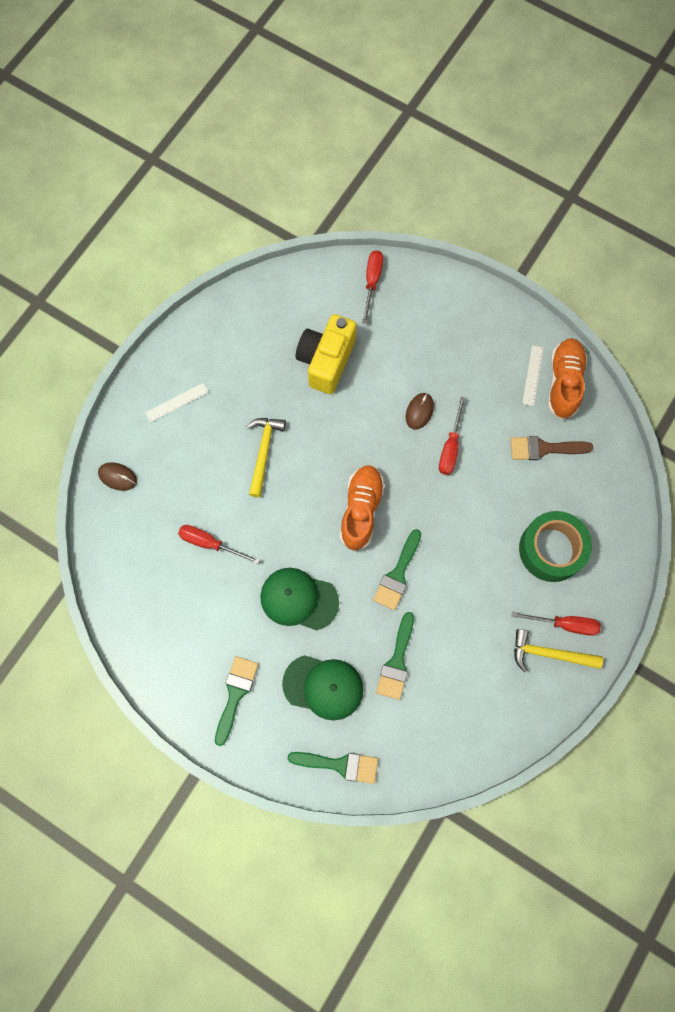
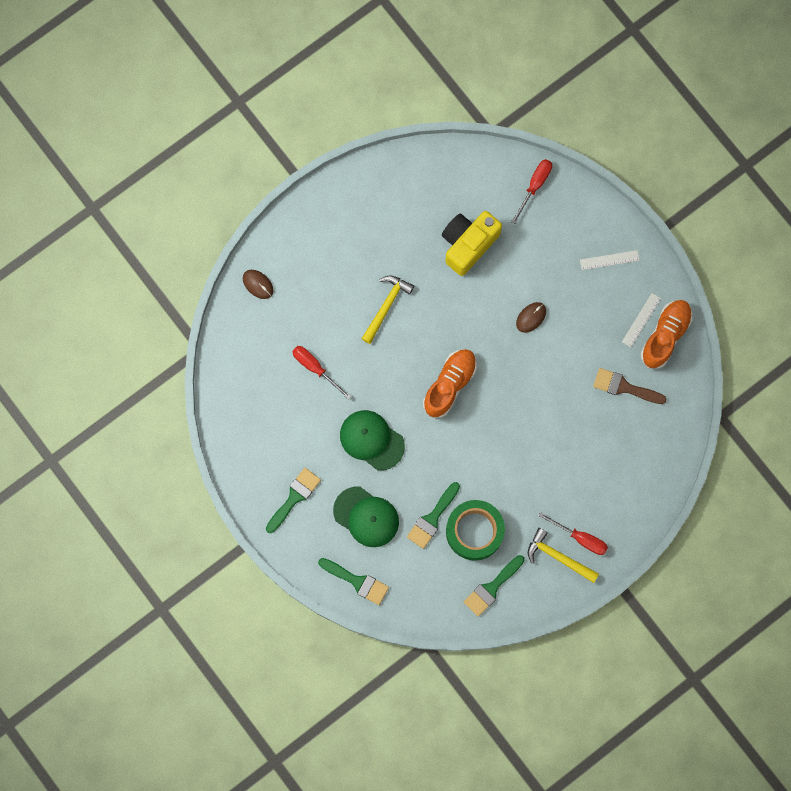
camera: 20 degrees right, 5 degrees up
(177, 402) = (328, 237): white ruler -> white ruler (609, 260)
(397, 574) = (460, 449): green brush -> green brush (492, 588)
(450, 447) = (545, 358): red screwdriver -> none
(551, 549) = (595, 474): green tape -> green tape (474, 531)

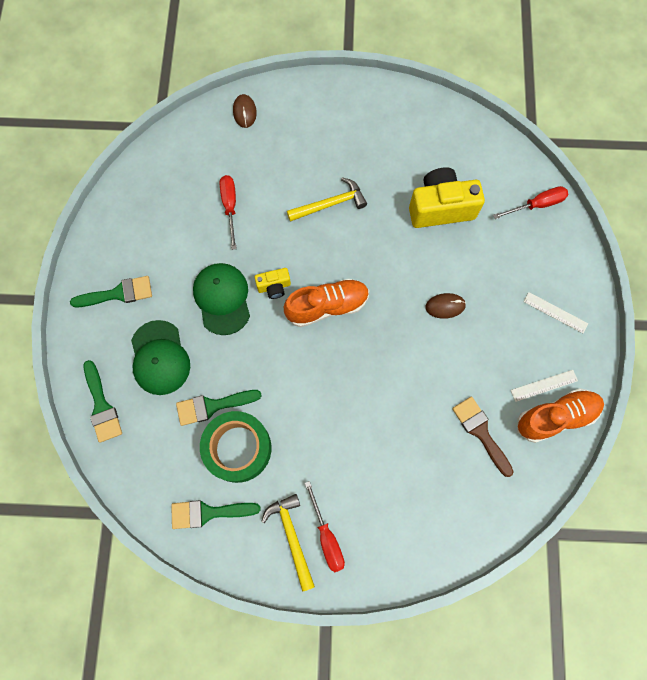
camera: 40 degrees right, 5 degrees down
(400, 401) = (274, 287): none -> yellow camera

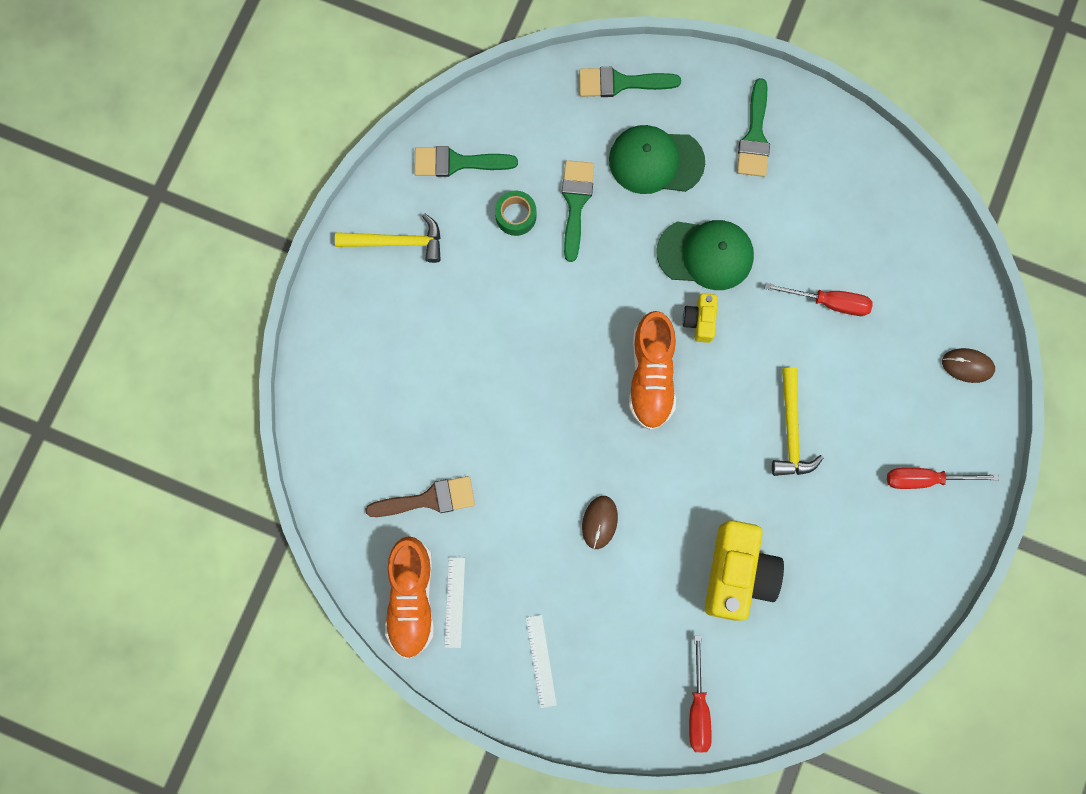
camera: 110 degrees right, 5 degrees up
(208, 513) = (457, 162): green brush -> green brush turned 105 degrees counterclockwise
(238, 448) = (516, 216): green tape -> green tape, size x0.51
(326, 536) = (382, 279): red screwdriver -> red screwdriver (925, 479)
(555, 312) = (540, 661): white ruler -> white ruler turned 60 degrees counterclockwise

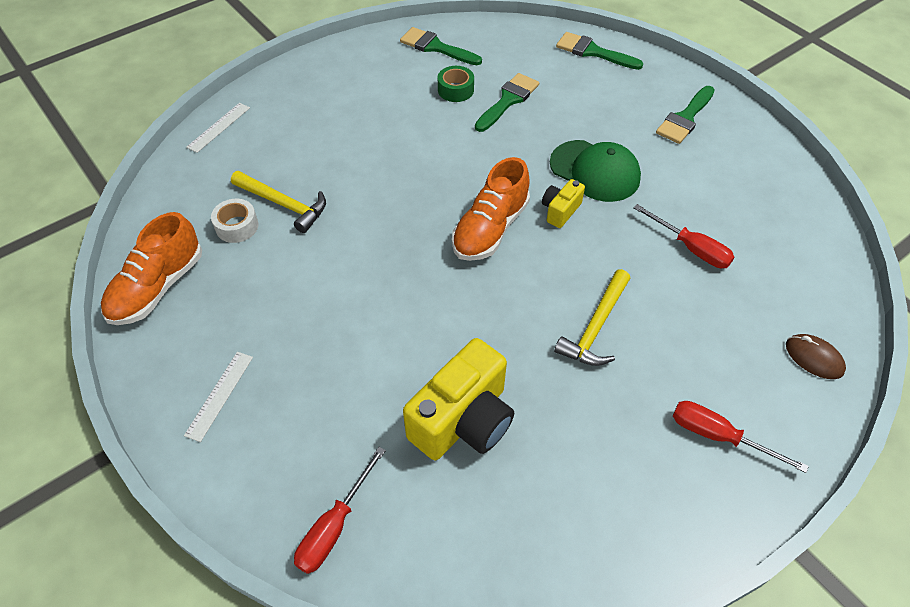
camera: 30 degrees right, 25 degrees down
(397, 242) = (355, 70): yellow hammer -> yellow hammer (284, 204)
(429, 499) = (237, 226): brown brush -> white tape
(454, 602) = (189, 308): white ruler -> white ruler (218, 127)
(599, 522) = (363, 312): brown mouse -> none
(656, 161) = (591, 102): green cap -> none

